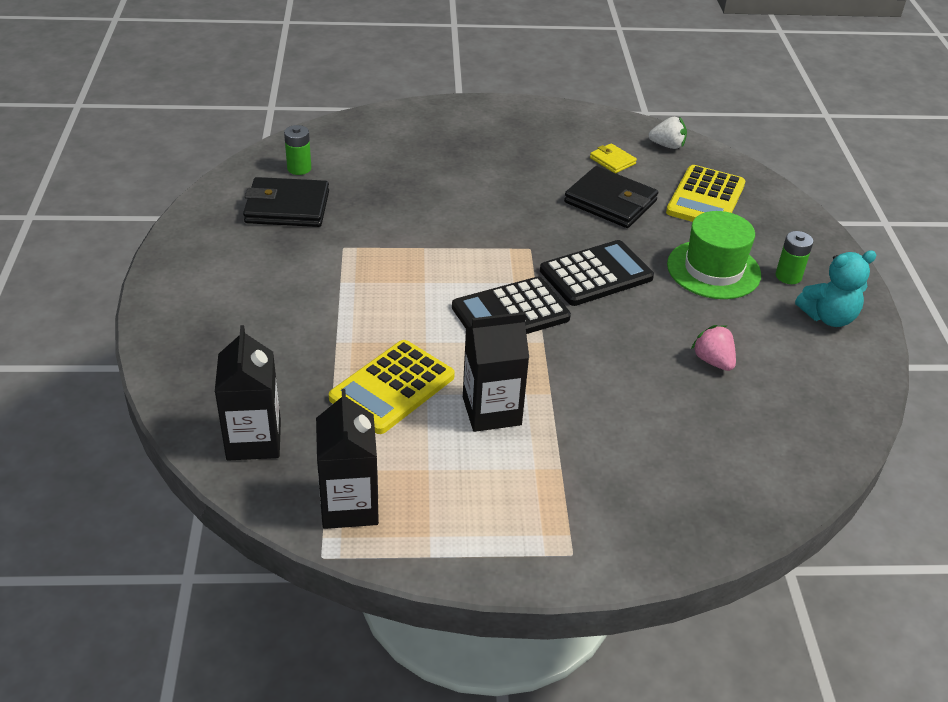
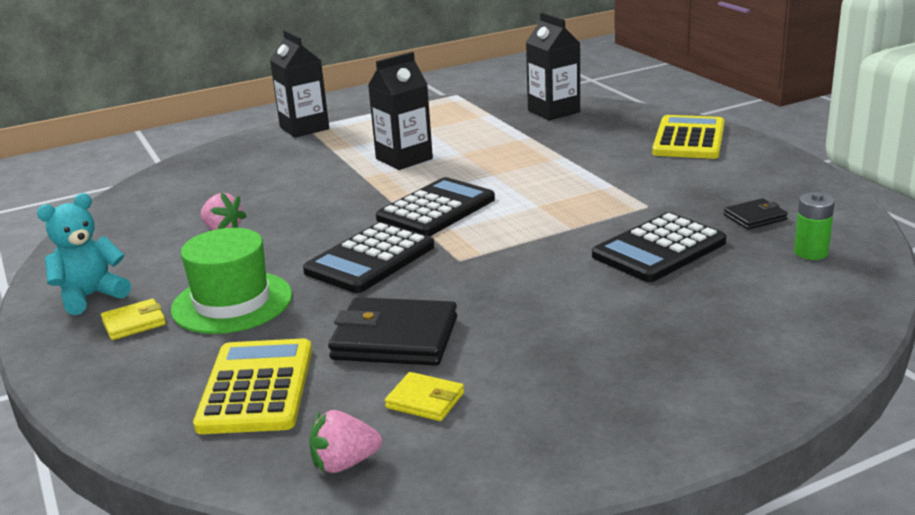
camera: 160 degrees right, 15 degrees down
(287, 207) = (755, 217): black wallet -> black wallet, size x0.52
(349, 506) = (461, 109): black carton -> black carton (304, 128)
(386, 206) = (659, 249): none -> black calculator
(392, 387) = (491, 150): yellow calculator -> yellow calculator (689, 139)
(667, 146) = (344, 463): white strawberry -> pink strawberry
(788, 276) = (134, 323): green battery -> yellow wallet

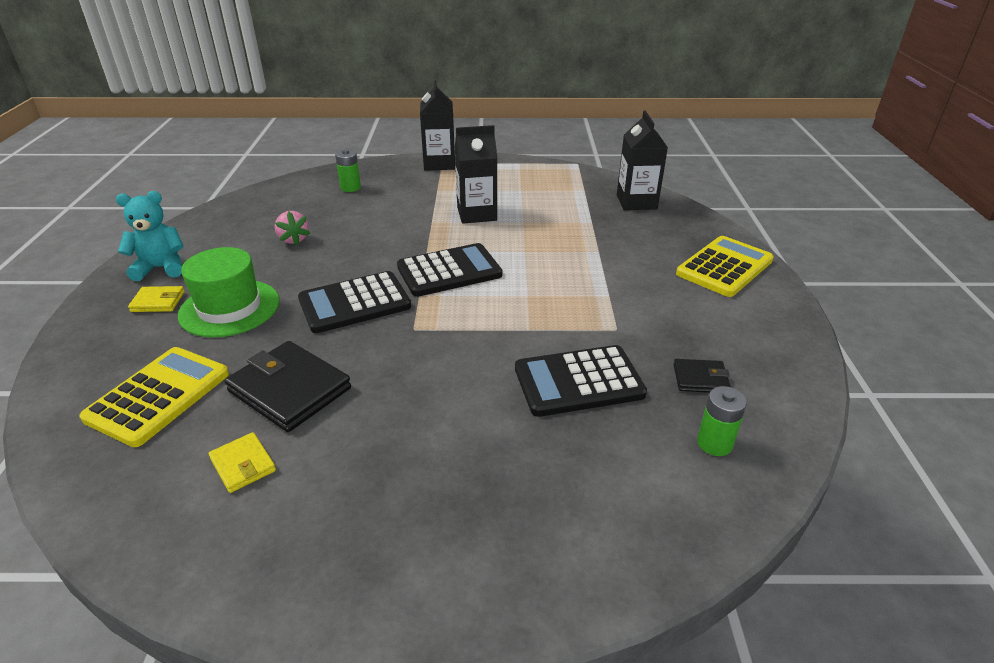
camera: 25 degrees right, 10 degrees up
(227, 172) = (350, 188): none -> green battery
(344, 463) = (128, 502): pink strawberry -> none

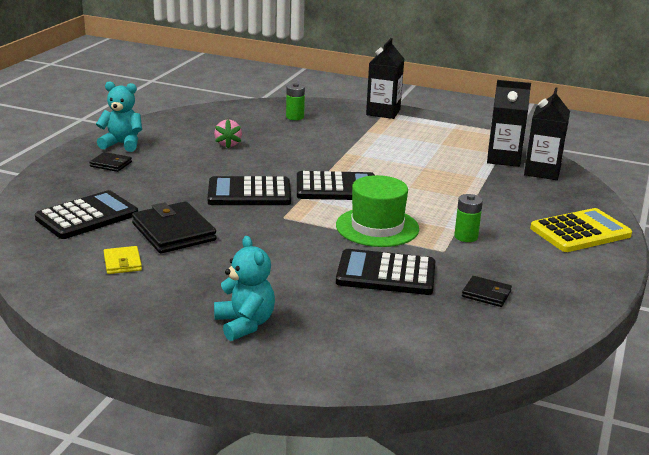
camera: 20 degrees right, 10 degrees down
(158, 302) = (111, 164): yellow wallet -> black wallet
(158, 396) = (87, 216): yellow calculator -> black calculator
(229, 308) = (158, 178): green hat -> green hat (377, 227)
(463, 524) = (245, 324): none -> turquoise teddy bear
(477, 214) = (388, 154): black carton -> black carton (503, 159)
(714, 443) = (461, 330): green battery -> green battery (466, 237)

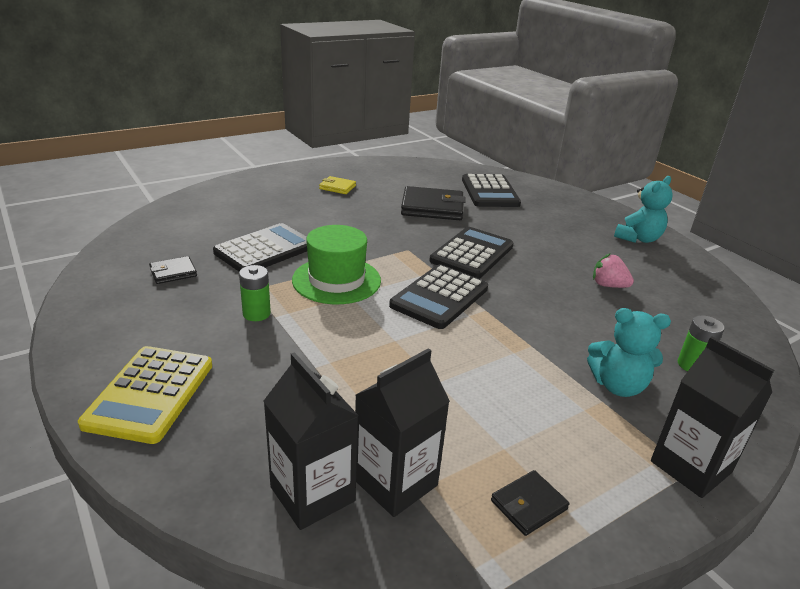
camera: 125 degrees right, 5 degrees up
(111, 164) = (588, 222): black wallet -> black wallet (528, 505)
(122, 263) = (407, 184): yellow wallet -> yellow wallet (337, 187)
(245, 324) = (287, 190): turquoise teddy bear -> turquoise teddy bear (618, 386)

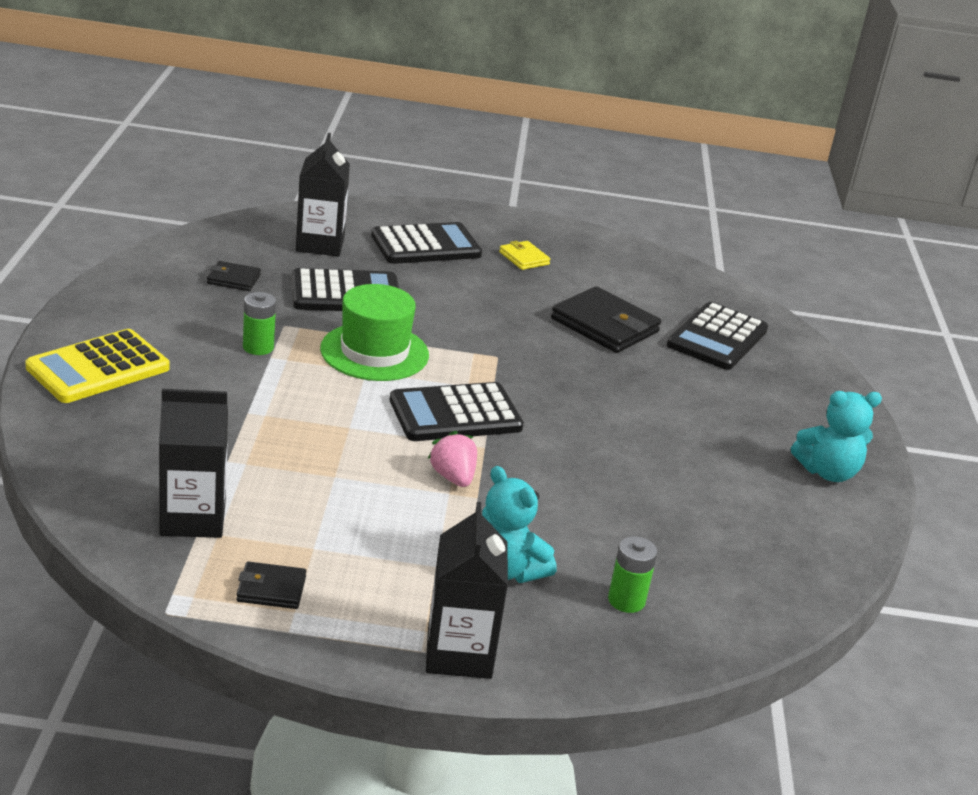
camera: 35 degrees right, 0 degrees up
(312, 494) = (125, 491): black carton -> black carton (320, 244)
(472, 254) = (566, 392): black calculator -> black calculator (426, 245)
(608, 285) = (677, 494): pink strawberry -> pink strawberry (453, 477)

